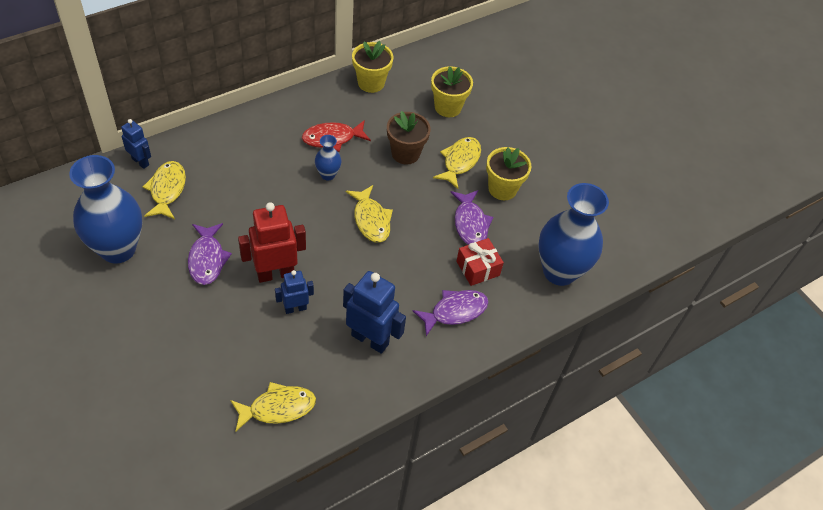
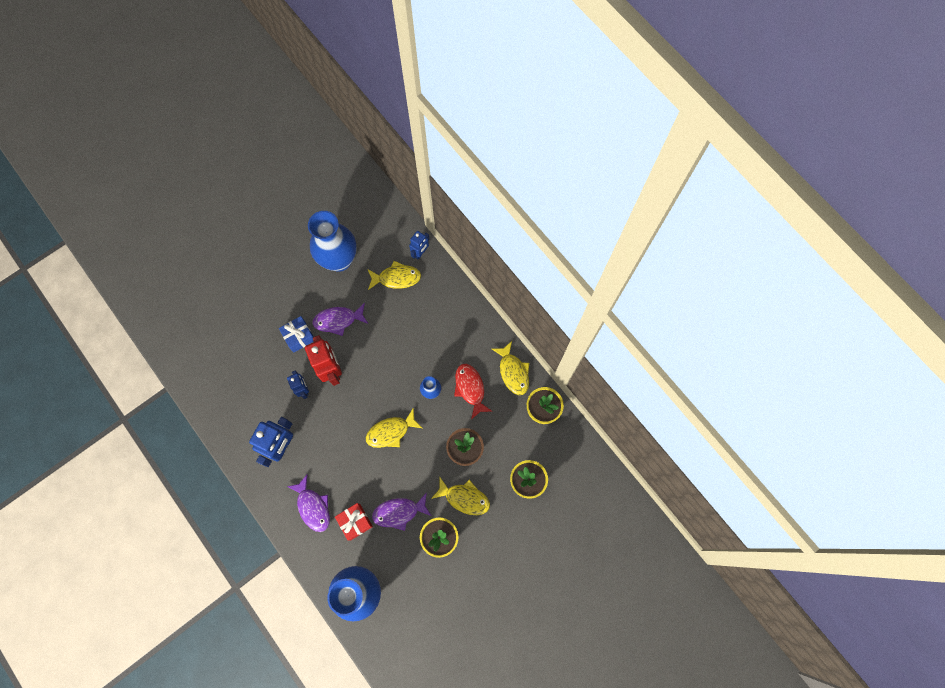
camera: 90 degrees right, 20 degrees up
(217, 307) = (299, 336): none -> blue gift
(278, 408) = (224, 392): yellow fish -> yellow fish (513, 372)

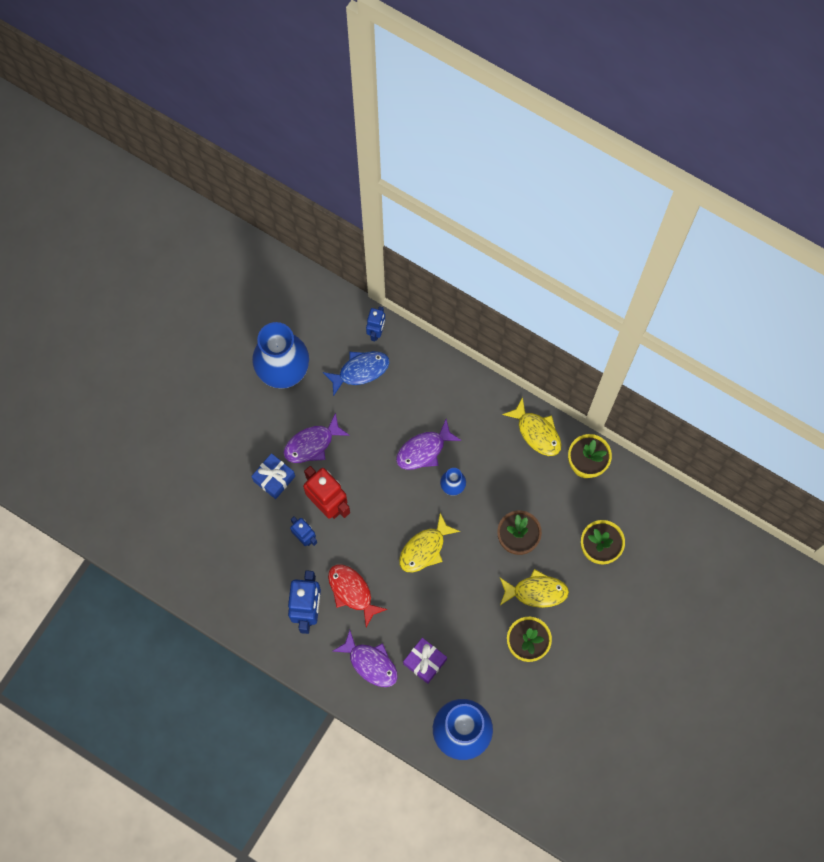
camera: 20 degrees left, 0 degrees up
(355, 522) = (425, 662): red gift -> purple gift
(396, 278) = (360, 370): yellow fish -> blue fish
(399, 512) = (469, 633): purple fish -> purple fish (424, 450)
(470, 388) = (495, 468): red fish -> red fish (352, 592)

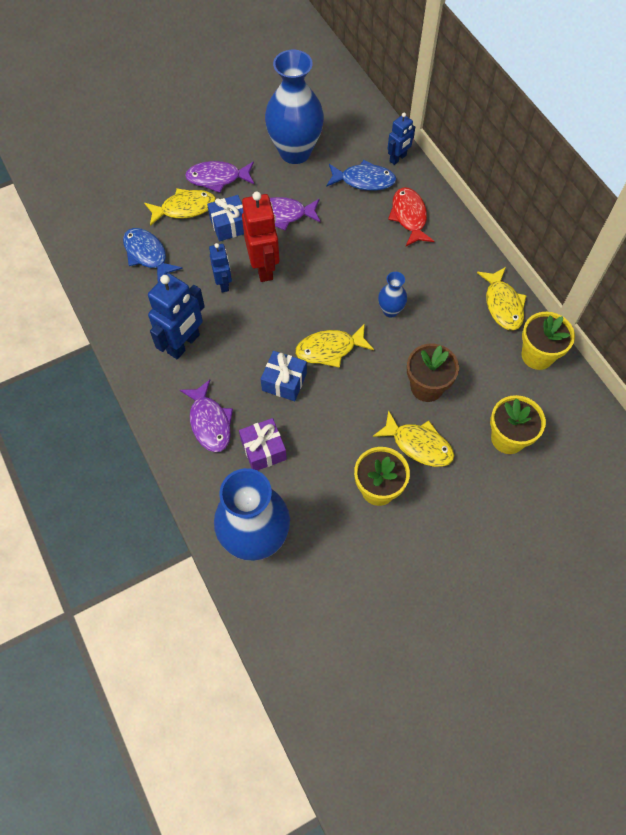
camera: 30 degrees right, 10 degrees down
(224, 545) = (147, 255): none -> blue fish
(225, 483) = (184, 208): none -> yellow fish
(352, 592) = (235, 351): red fish -> red fish (409, 217)
(406, 597) = (284, 382): none -> blue gift
(424, 450) = (382, 268): purple fish -> purple fish (217, 178)

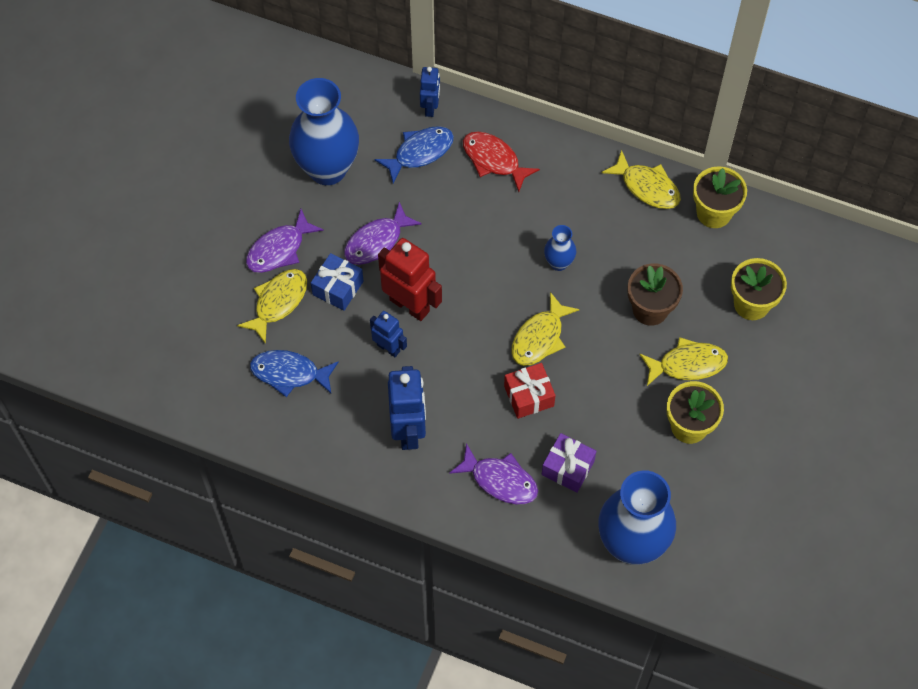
camera: 40 degrees left, 0 degrees up
(284, 382) = (529, 396): blue gift -> red gift

